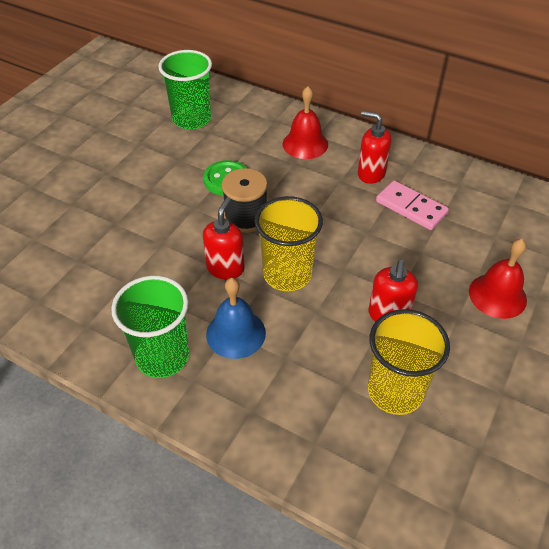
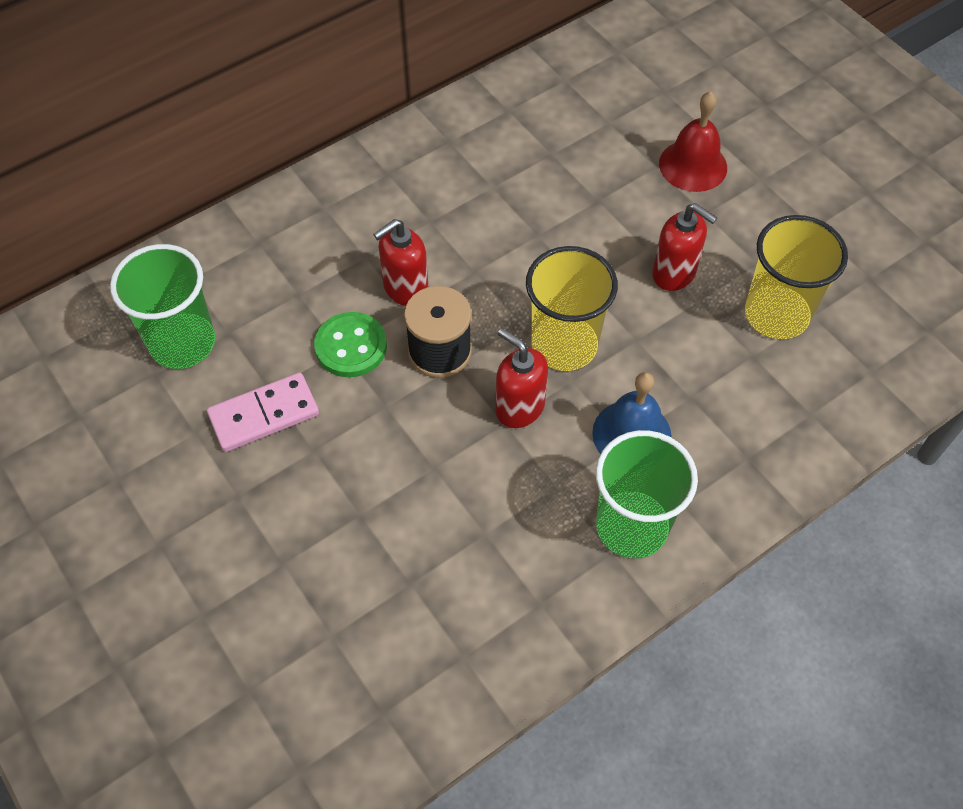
camera: 65 degrees left, 10 degrees up
(305, 144) = (334, 228): red bell -> none
(371, 173) = (437, 185): red soap dispenser -> red soap dispenser (405, 288)
(411, 207) = (521, 174): pink domino -> pink domino (264, 414)

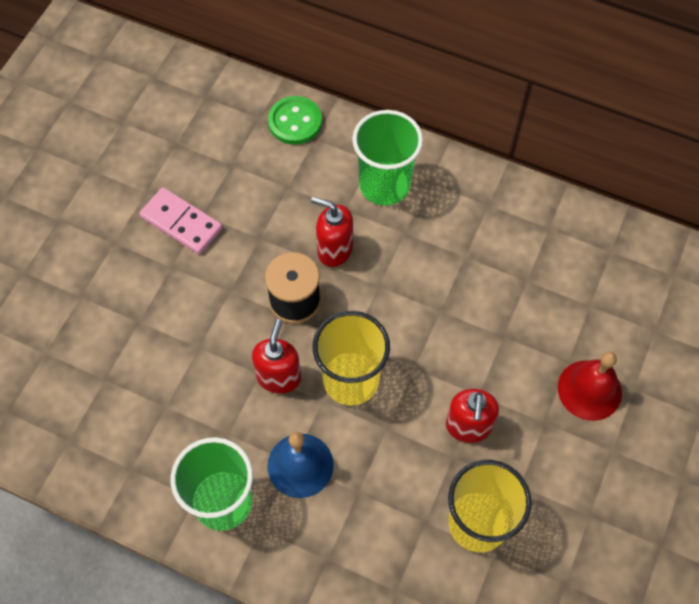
camera: 60 degrees right, 5 degrees up
(182, 343) = (208, 144): green cup -> green cup (384, 185)
(351, 346) = (265, 243): green button -> green button (295, 122)

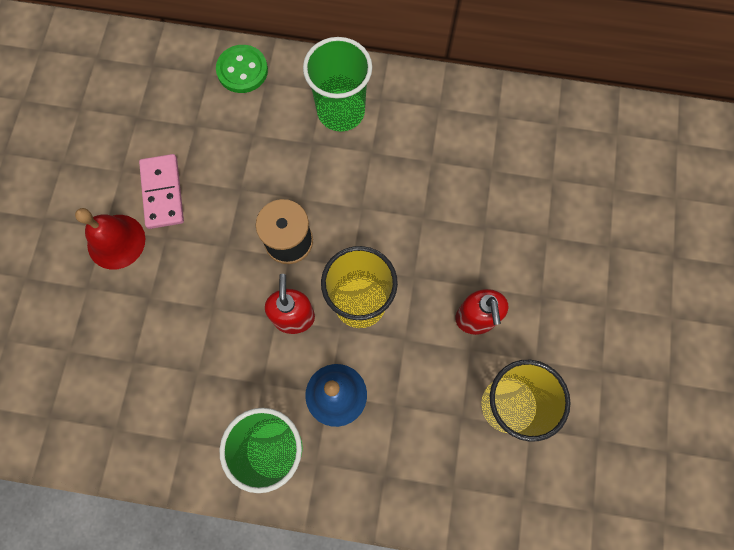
camera: 15 degrees left, 10 degrees up
(181, 222) = (163, 193): pink domino -> pink domino turned 60 degrees clockwise
(334, 249) = (312, 184): red soap dispenser -> none
(589, 390) = (572, 257): red bell -> red bell (116, 241)

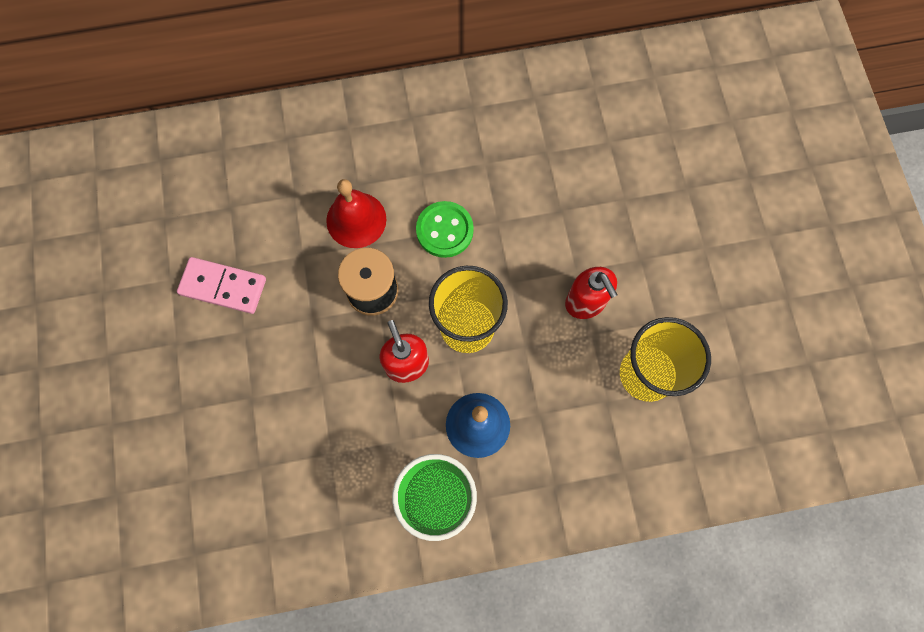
camera: 20 degrees left, 0 degrees up
(116, 241) = (193, 353): red bell -> red bell (356, 220)
(163, 193) = (223, 286): pink domino -> pink domino turned 45 degrees counterclockwise
(242, 70) = (257, 134): green button -> green button (444, 230)
(341, 111) = (375, 143): green cup -> none

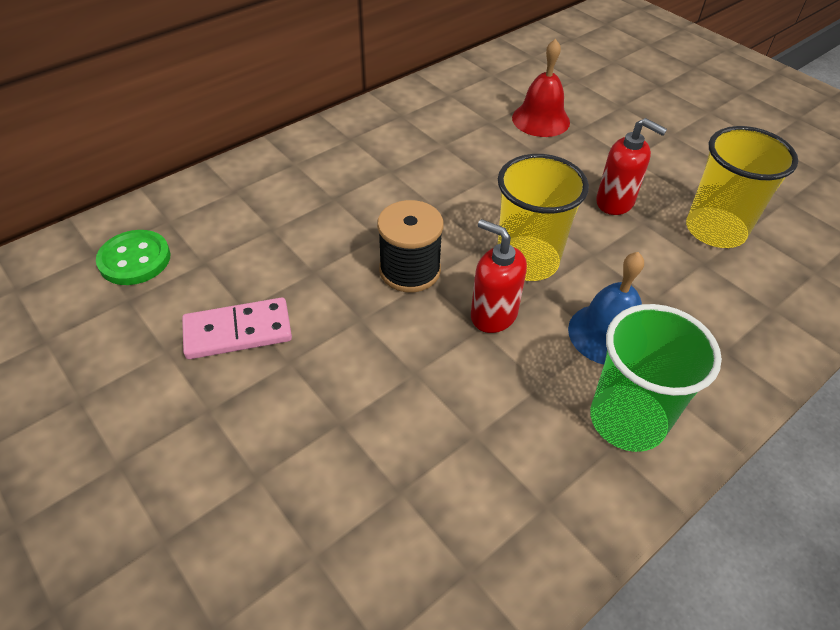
camera: 30 degrees left, 25 degrees down
(356, 220) = (351, 223): red bell -> red bell (540, 120)
(444, 230) = (445, 200): green button -> green button (135, 259)

